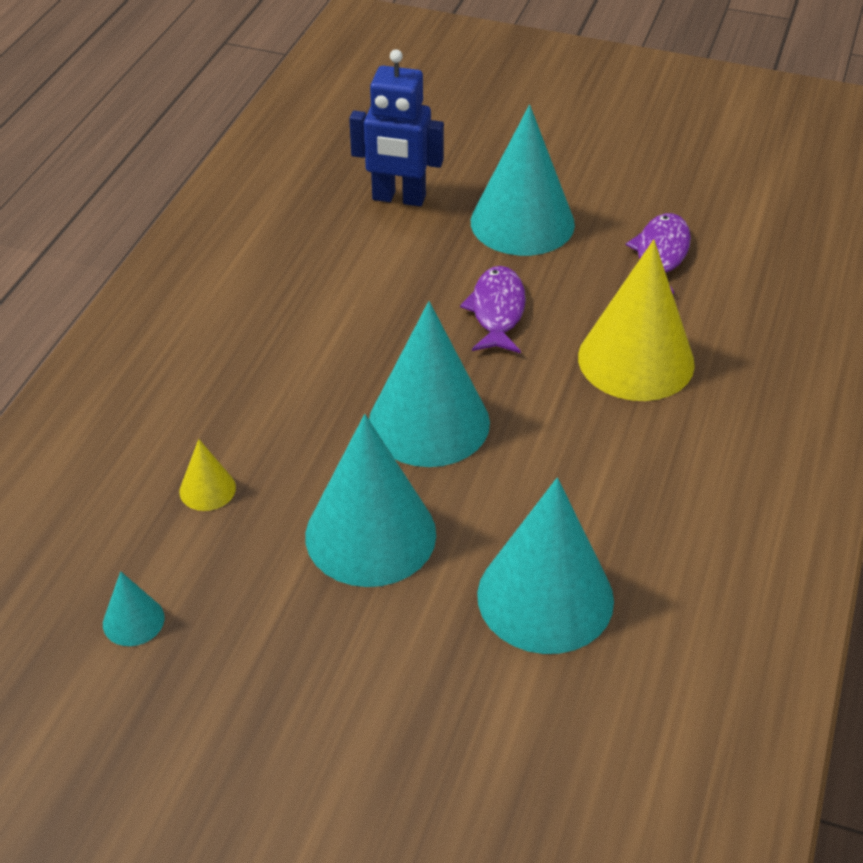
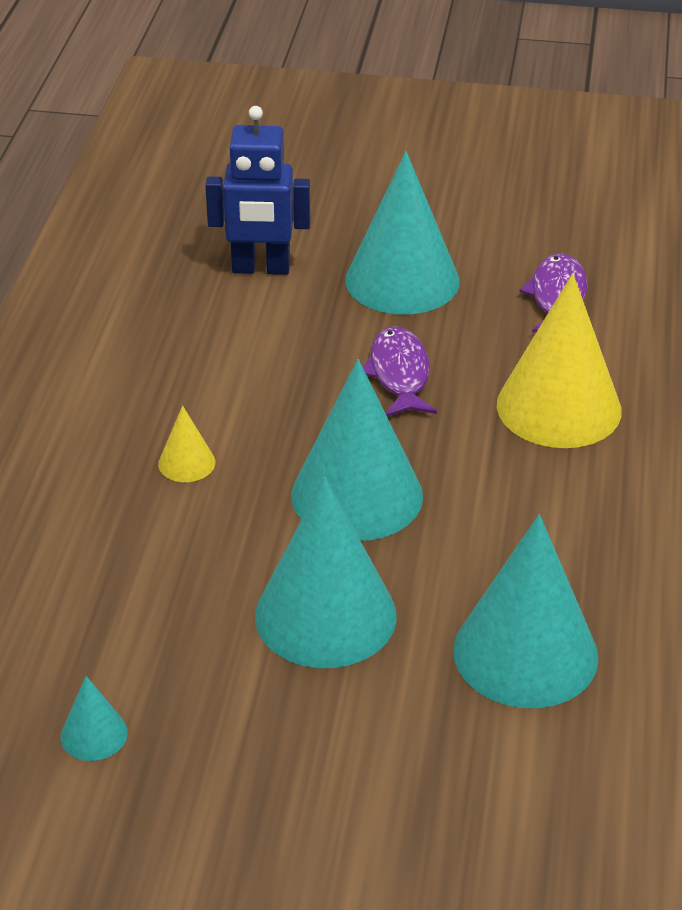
camera: 10 degrees left, 5 degrees down
(207, 489) = (136, 592): yellow cone -> yellow cone (186, 463)

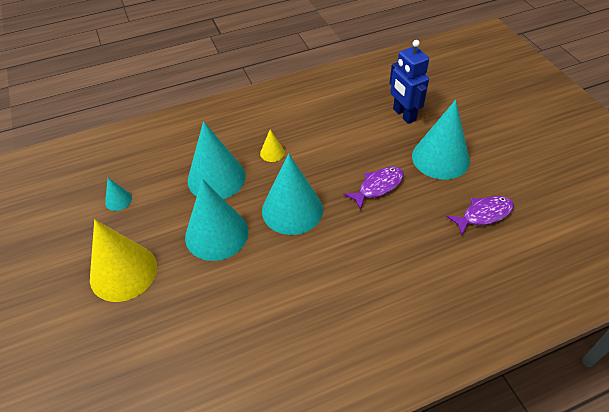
camera: 60 degrees right, 10 degrees up
(525, 653) = (236, 312): turquoise cone -> turquoise cone (216, 178)
(559, 407) = (405, 251): yellow cone -> yellow cone (123, 272)

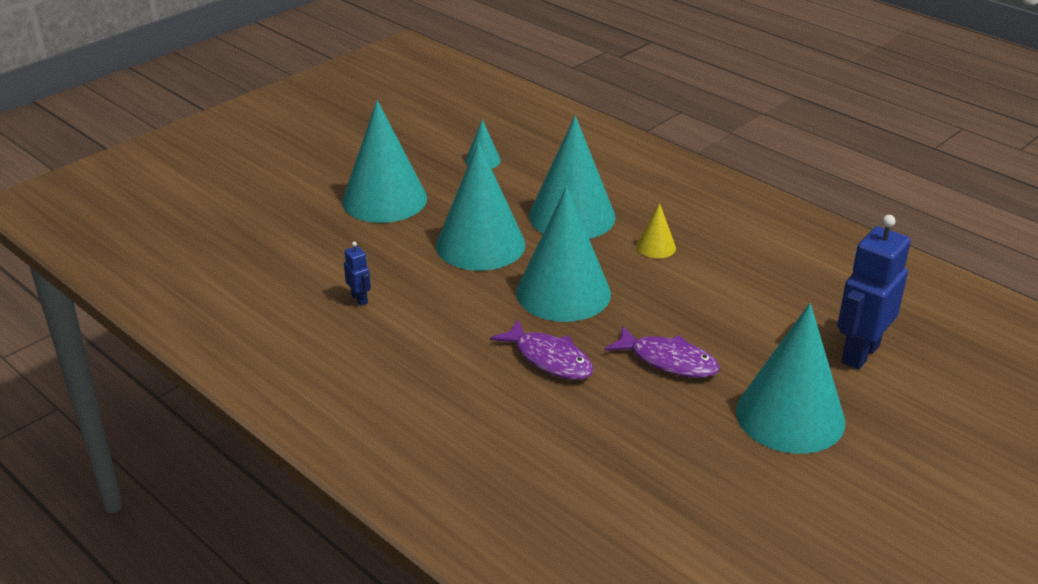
camera: 65 degrees right, 15 degrees down
(123, 272) = (384, 199): yellow cone -> turquoise cone
(237, 323) = (360, 299): none -> blue robot
(483, 214) = (697, 489): purple fish -> purple fish (549, 359)

